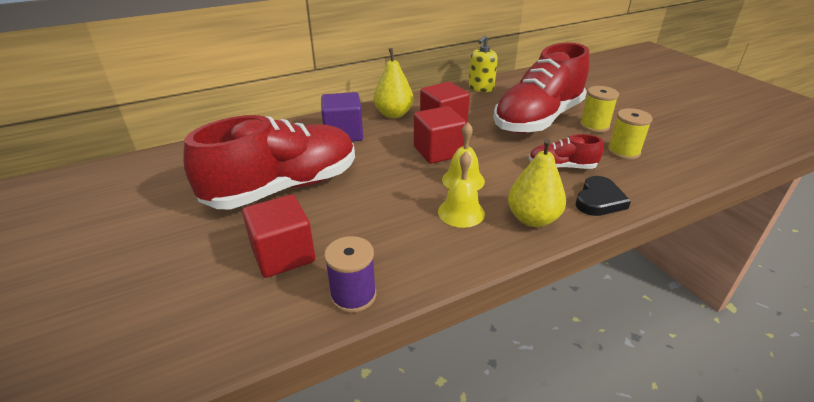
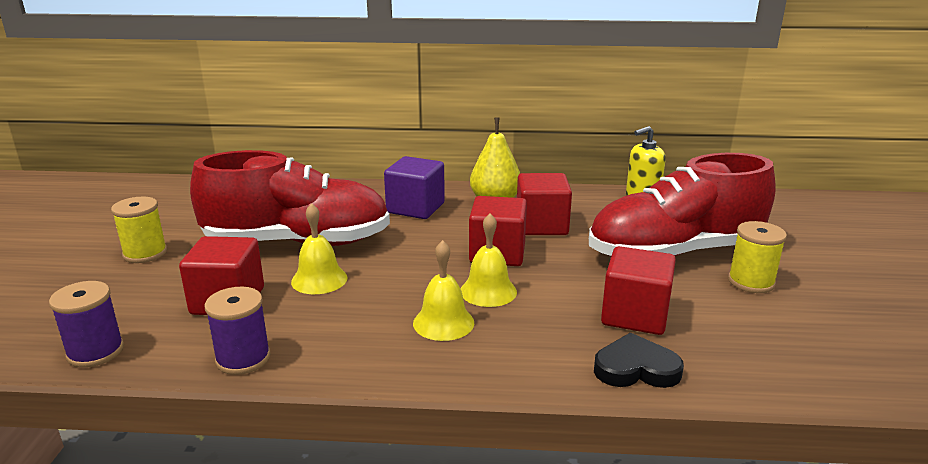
camera: 30 degrees right, 10 degrees down
(216, 344) = (95, 352): none -> purple spool
(337, 212) = (319, 279): none -> yellow bell
(532, 219) = (518, 358): yellow pear -> none
(562, 167) = (635, 315): red shoe -> red cube
(599, 200) = (636, 368): black heart -> black heart turned 150 degrees counterclockwise
(623, 152) = (754, 325): yellow spool -> yellow spool (145, 253)

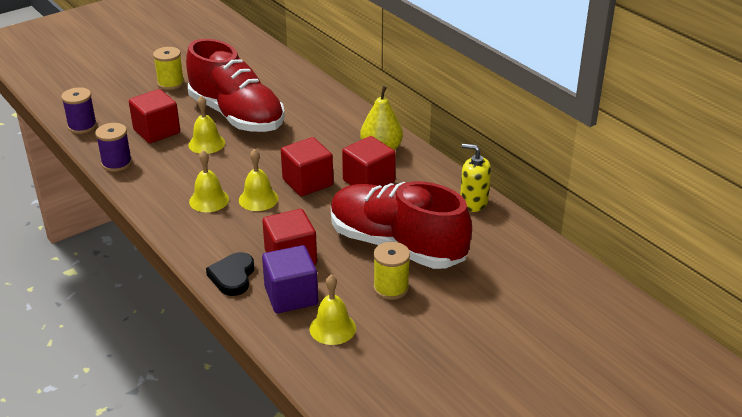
camera: 50 degrees right, 10 degrees up
(415, 208) = (331, 128): purple cube -> purple cube (291, 296)
(636, 368) = (233, 277): black heart -> black heart turned 135 degrees counterclockwise
(804, 341) = (332, 328): none -> yellow bell

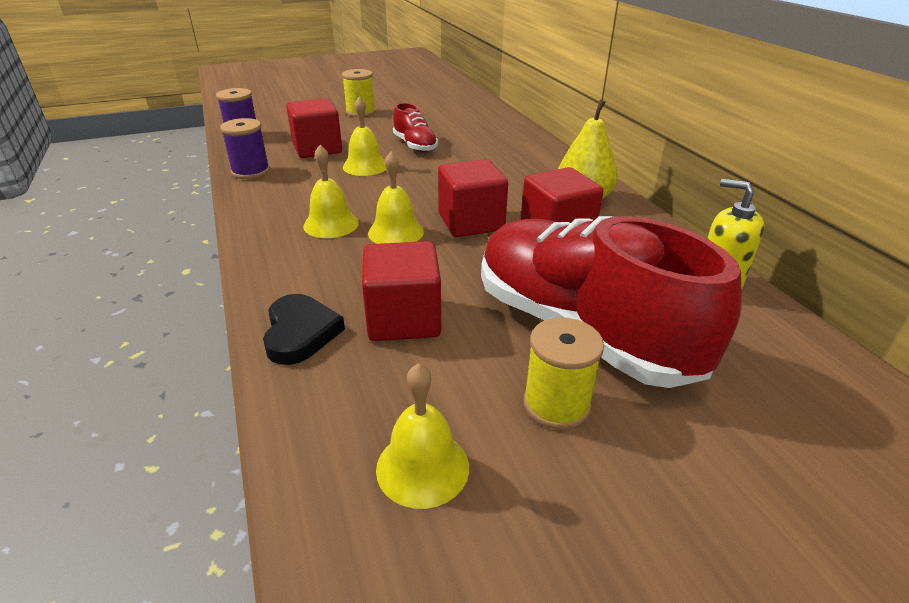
camera: 15 degrees right, 0 degrees up
(233, 277) = (300, 333): black heart -> black heart turned 150 degrees clockwise
(236, 116) = (415, 145): red shoe -> red shoe, size x0.45
(291, 296) = (375, 384): purple cube -> none

